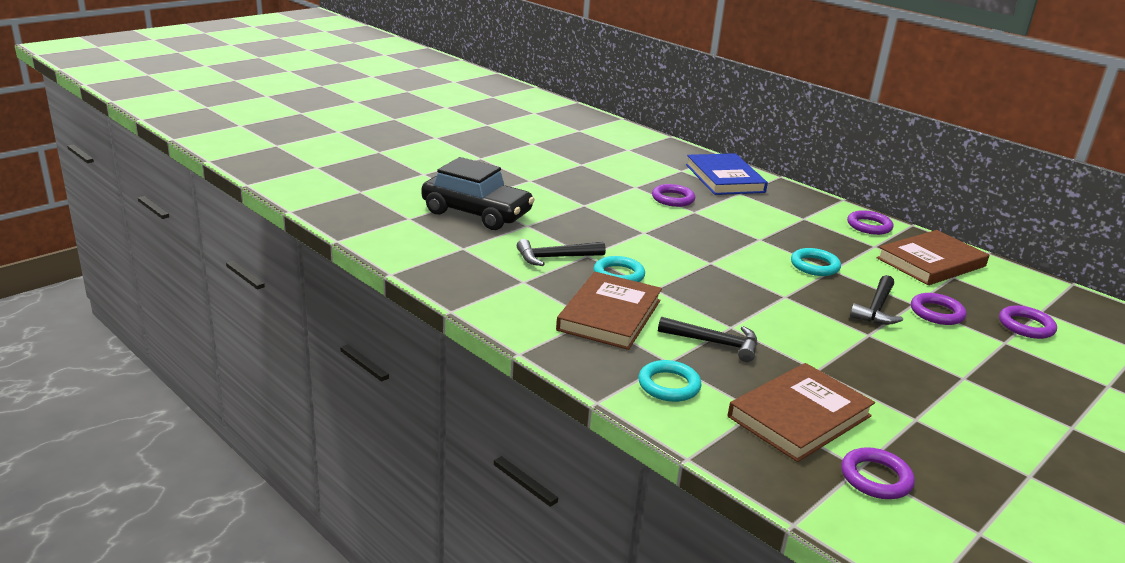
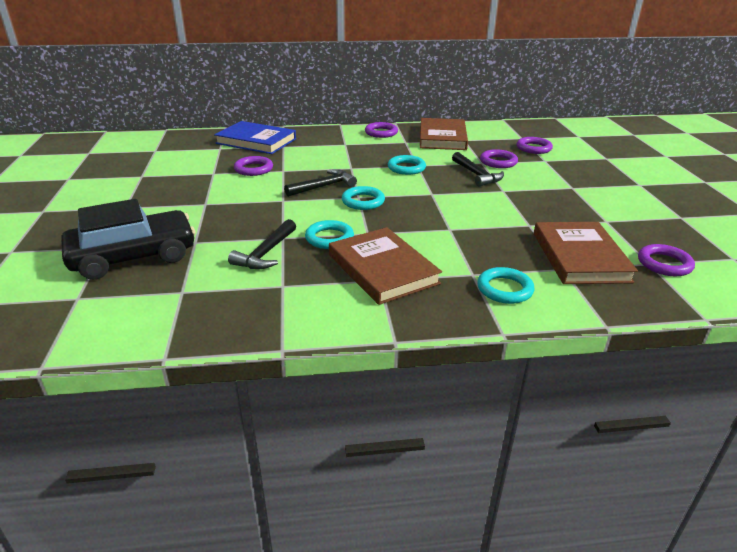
camera: 50 degrees left, 5 degrees up
(706, 267) = (363, 201): none -> turquoise ring
(714, 343) = (464, 245): black hammer -> black hammer (323, 186)

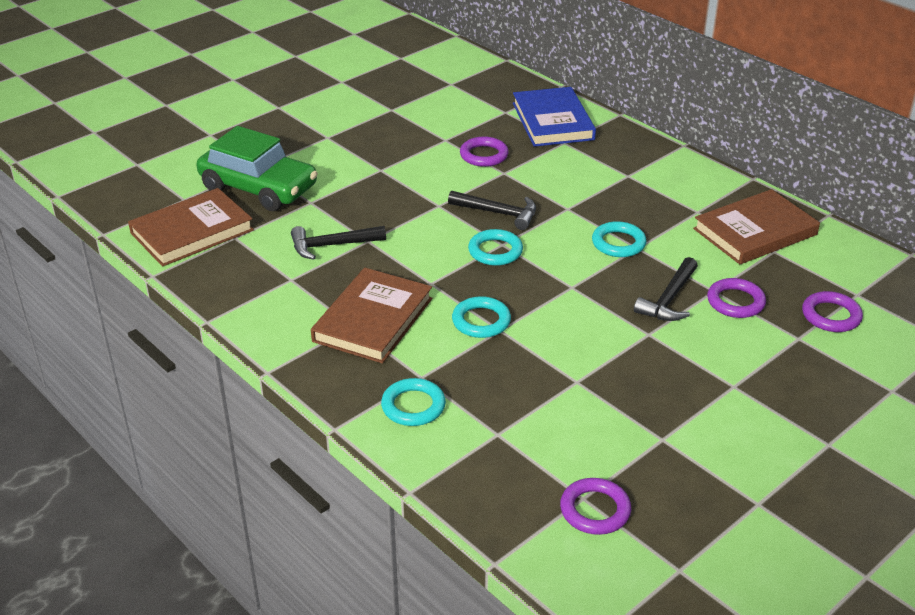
camera: 55 degrees right, 5 degrees up
(133, 256) = (259, 188): black car -> green car
(329, 238) = (395, 266): turquoise ring -> turquoise ring (481, 321)
(381, 133) = (700, 183): purple ring -> none
(580, 257) = (539, 439): brown book -> brown book (192, 231)

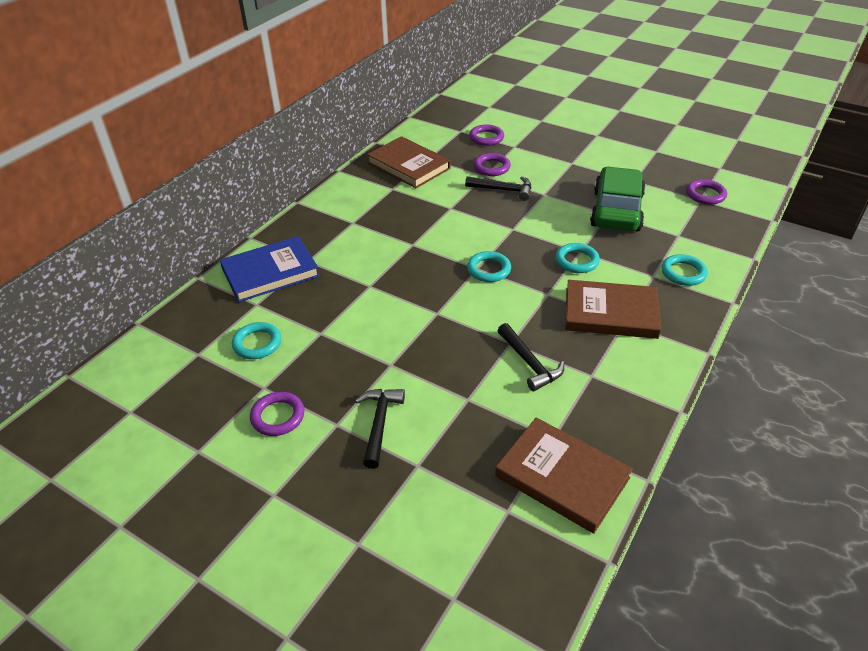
camera: 105 degrees left, 5 degrees up
(259, 188) = (459, 449): green car -> green car (616, 211)
(484, 155) = (343, 302): purple ring -> purple ring (278, 416)
(498, 213) = (434, 277): black hammer -> black hammer (379, 424)
(618, 243) = (449, 216): turquoise ring -> turquoise ring (257, 343)

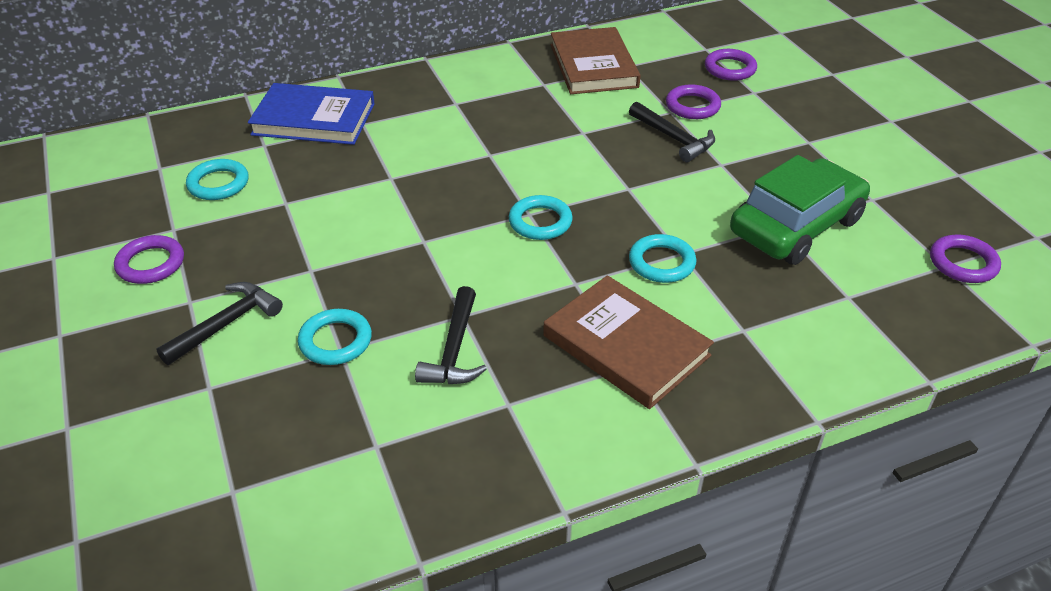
camera: 35 degrees right, 0 degrees up
(562, 477) = (330, 494): brown book -> none
(683, 273) = (792, 347): turquoise ring -> turquoise ring (335, 341)

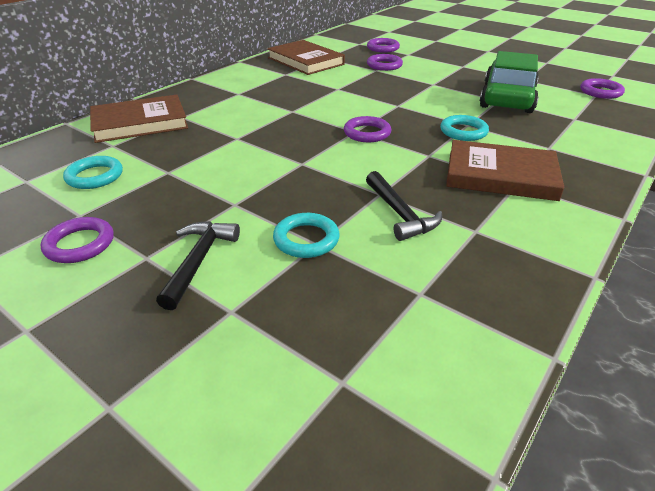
camera: 30 degrees left, 5 degrees down
(314, 119) = (140, 123): blue book -> brown book
(540, 222) = (367, 133): turquoise ring -> purple ring
(673, 138) = (393, 79): black hammer -> none

